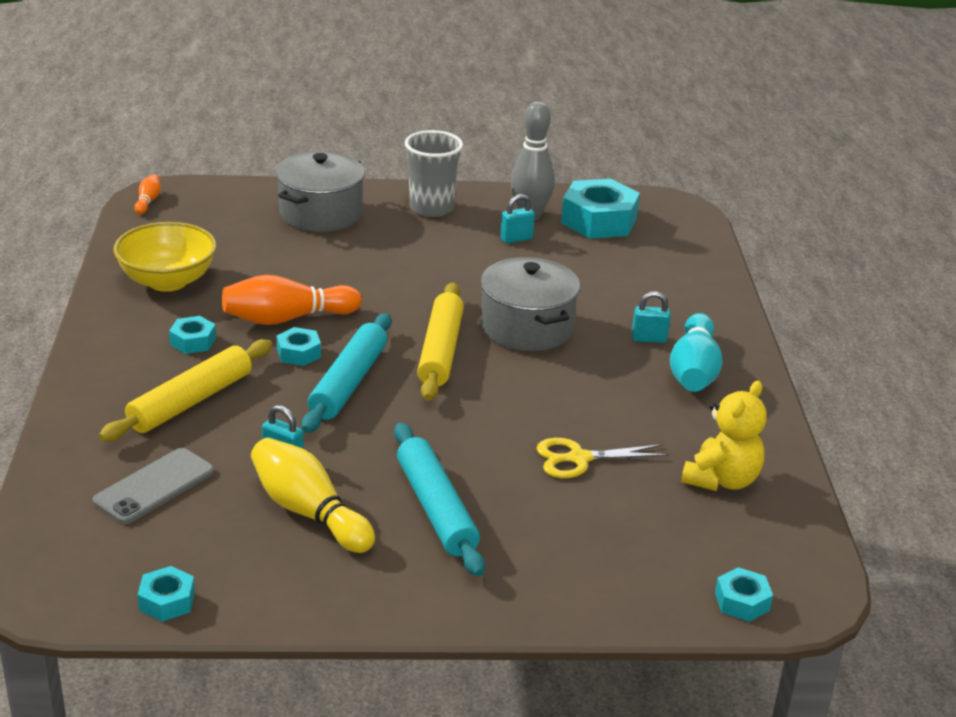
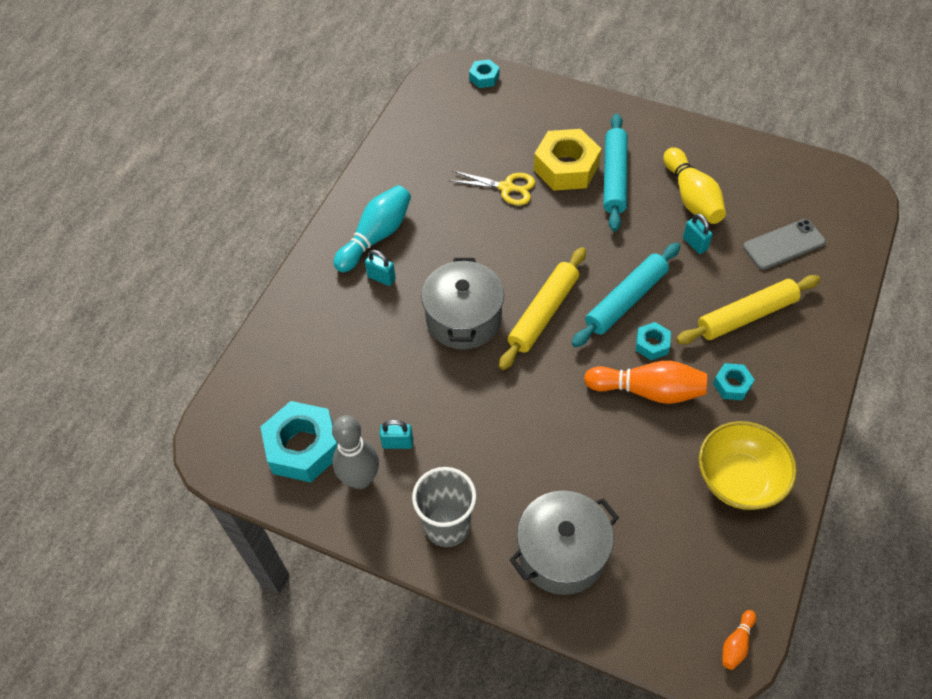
camera: 150 degrees left, 25 degrees up
(167, 601) = (787, 162): turquoise nut -> none
(514, 504) = (566, 167): none -> yellow nut
(721, 480) = (432, 148): yellow teddy bear -> none

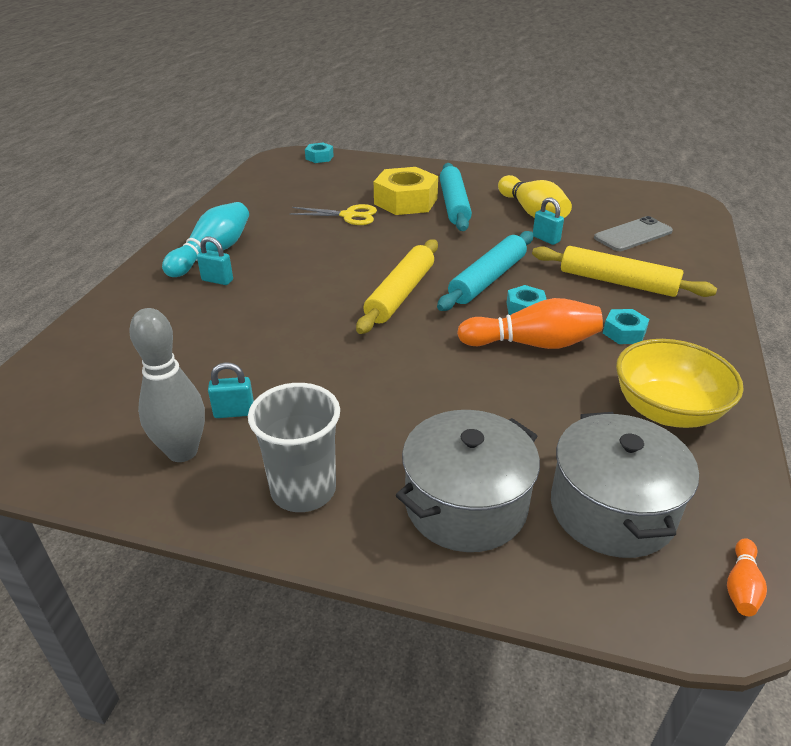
camera: 10 degrees left, 20 degrees down
(303, 447) = (107, 427): turquoise nut -> none
(463, 318) = (311, 303): grey pot -> grey pot (612, 509)
(746, 316) = (617, 282): yellow rolling pin -> yellow rolling pin turned 60 degrees clockwise

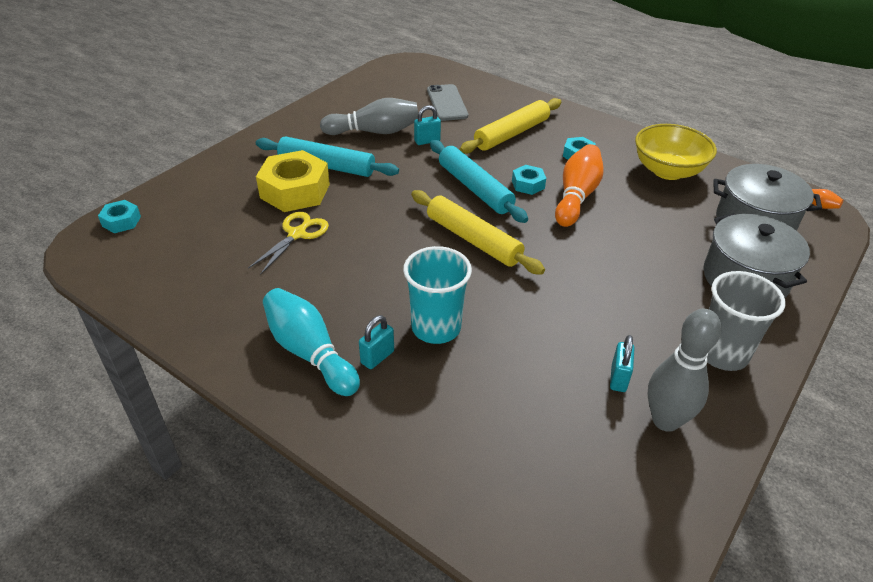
camera: 70 degrees left, 5 degrees up
(264, 299) = (436, 327): none -> turquoise cup
(532, 212) = (374, 132): yellow bowling pin -> grey bowling pin

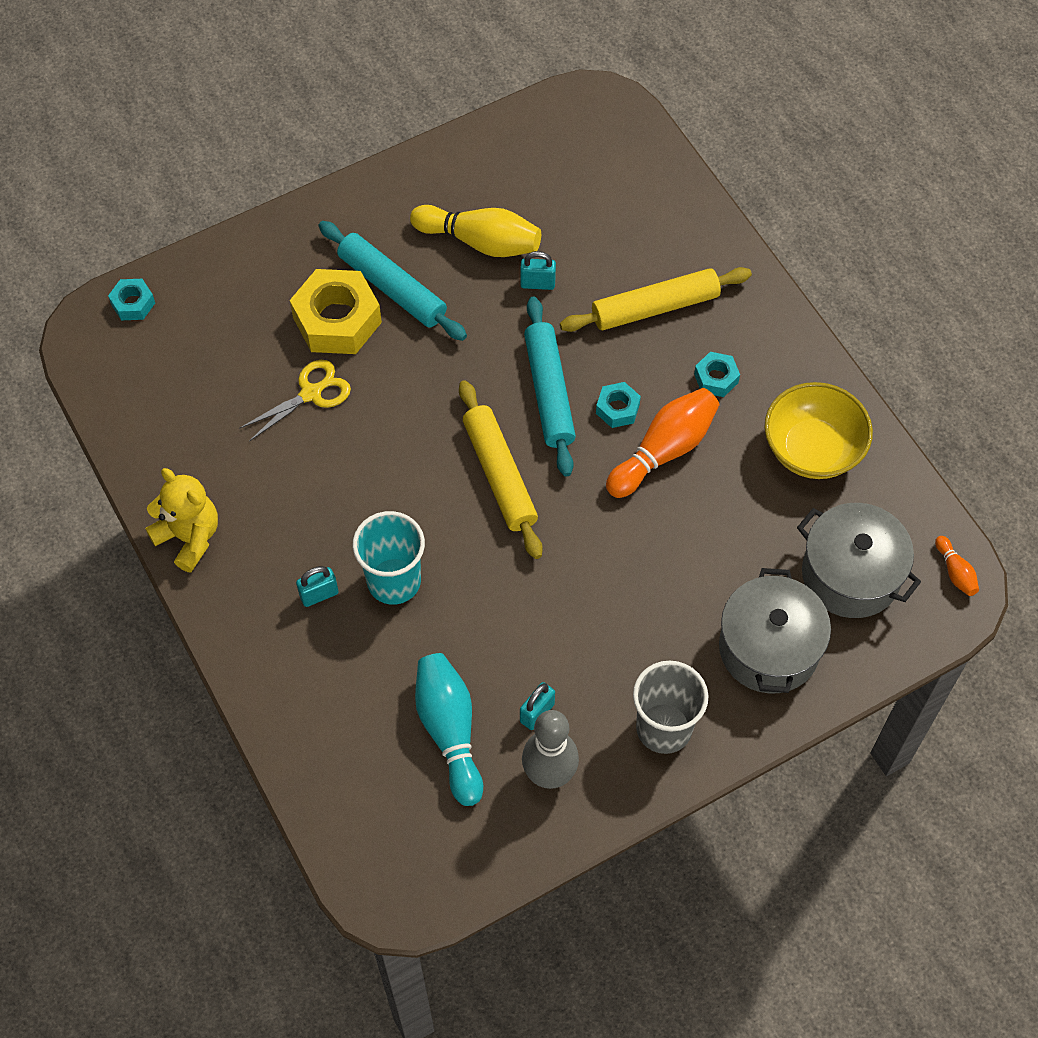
camera: 25 degrees right, 20 degrees up
(236, 353) = (189, 537): none -> yellow teddy bear
(310, 352) = (258, 563): turquoise bowling pin -> turquoise bowling pin (450, 731)
(374, 132) = (480, 241): grey bowling pin -> yellow bowling pin
(447, 103) = (606, 213): grey phone -> none

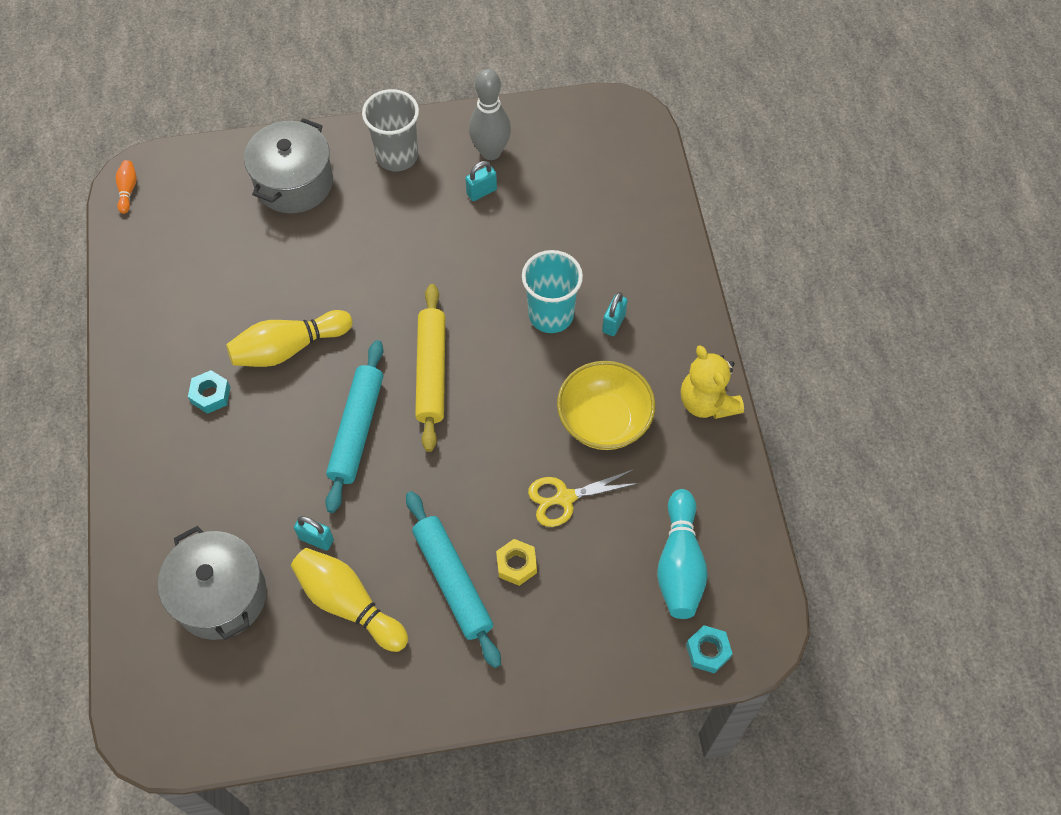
camera: 160 degrees left, 0 degrees up
(319, 594) = (613, 323): turquoise padlock -> turquoise padlock turned 60 degrees counterclockwise
(337, 320) = (516, 564): yellow nut -> yellow nut, size x0.50
(450, 731) = (549, 199): turquoise bowling pin -> turquoise bowling pin (679, 564)
(617, 409) = (307, 396): turquoise nut -> none
(655, 307) = (224, 478): yellow rolling pin -> none
(664, 451) = (288, 348): orange bowling pin -> yellow bowling pin
(812, 449) = (171, 311): yellow bowl -> yellow bowl (604, 421)
(850, 574) = (204, 212): grey pot -> grey pot (220, 595)

